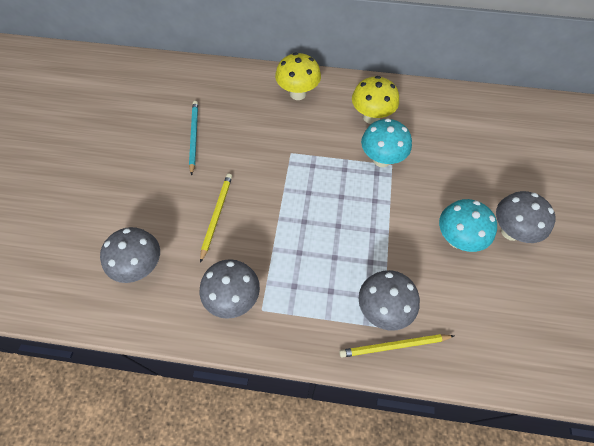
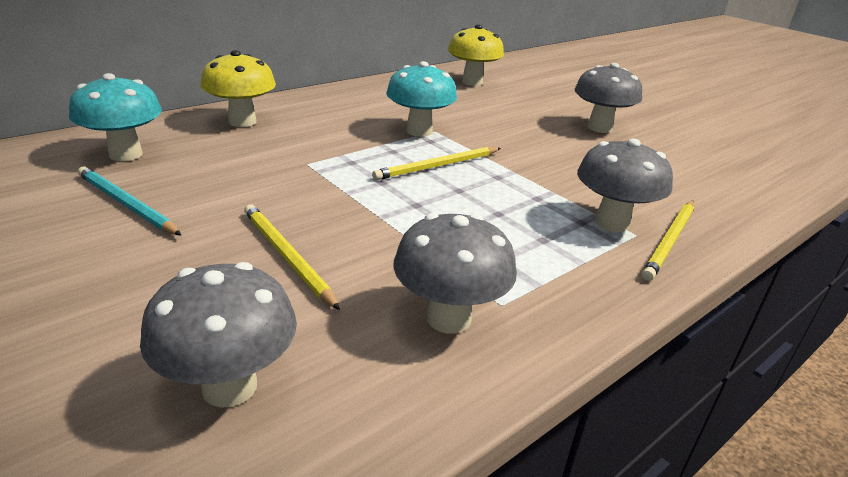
camera: 50 degrees left, 30 degrees down
(351, 199) = (437, 166): none -> yellow pencil
(371, 117) = (359, 111): yellow mushroom -> yellow mushroom (472, 82)
(457, 239) = (574, 149): turquoise mushroom -> turquoise mushroom (126, 154)

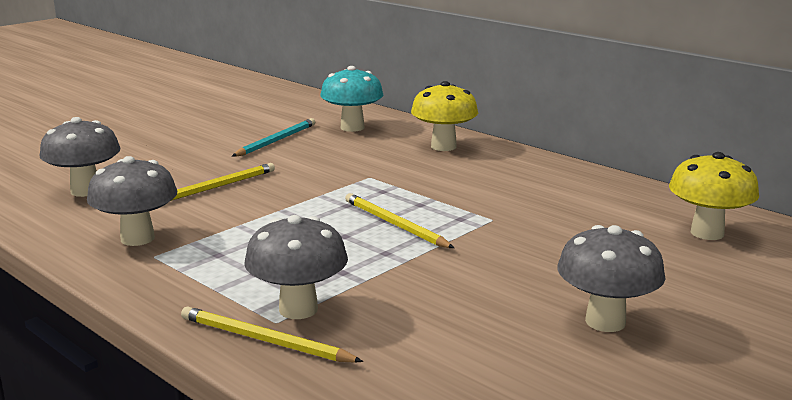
camera: 85 degrees right, 10 degrees down
(419, 131) = (483, 212): turquoise mushroom -> none

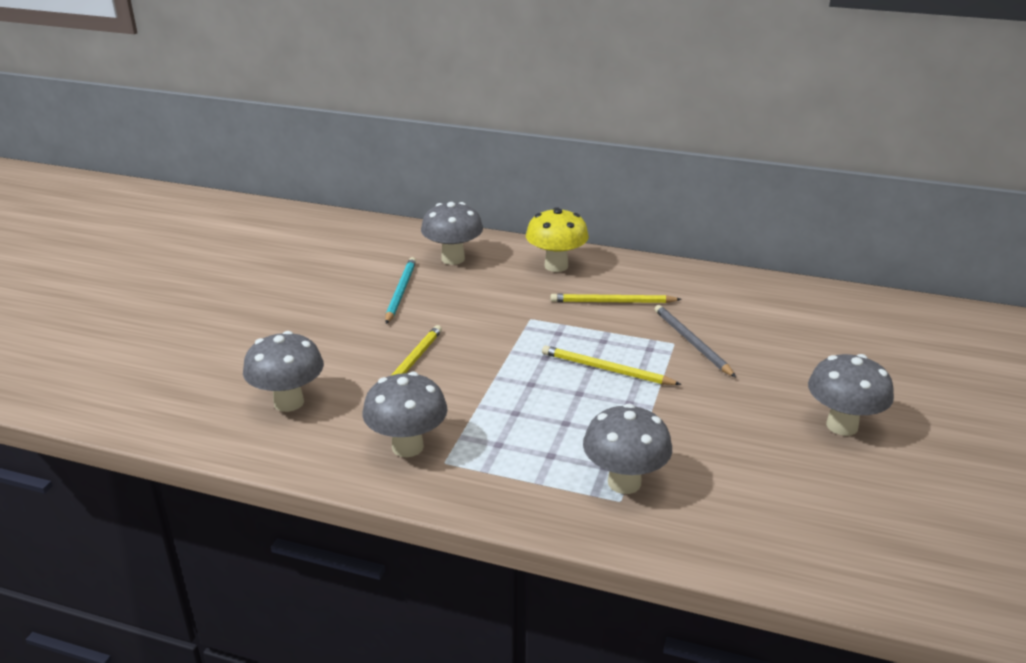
camera: 25 degrees left, 10 degrees up
(264, 340) = (631, 521): yellow pencil -> yellow pencil (612, 302)
(352, 127) = (453, 259): turquoise mushroom -> grey mushroom
(512, 222) = (691, 342): none -> grey pencil
(707, 233) = (832, 317): yellow mushroom -> none

